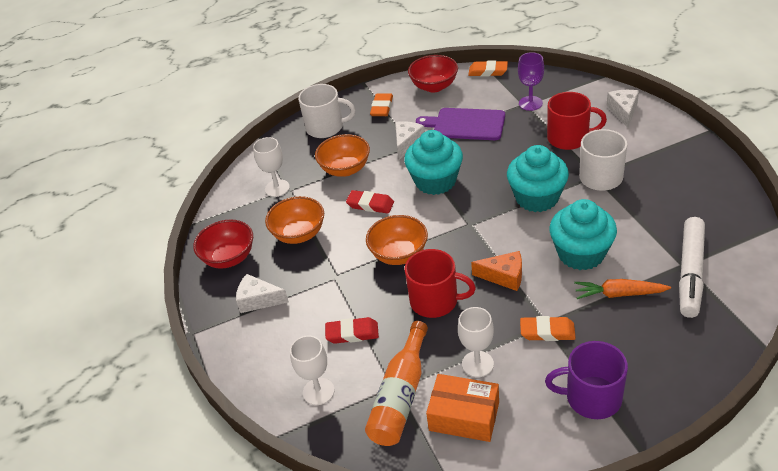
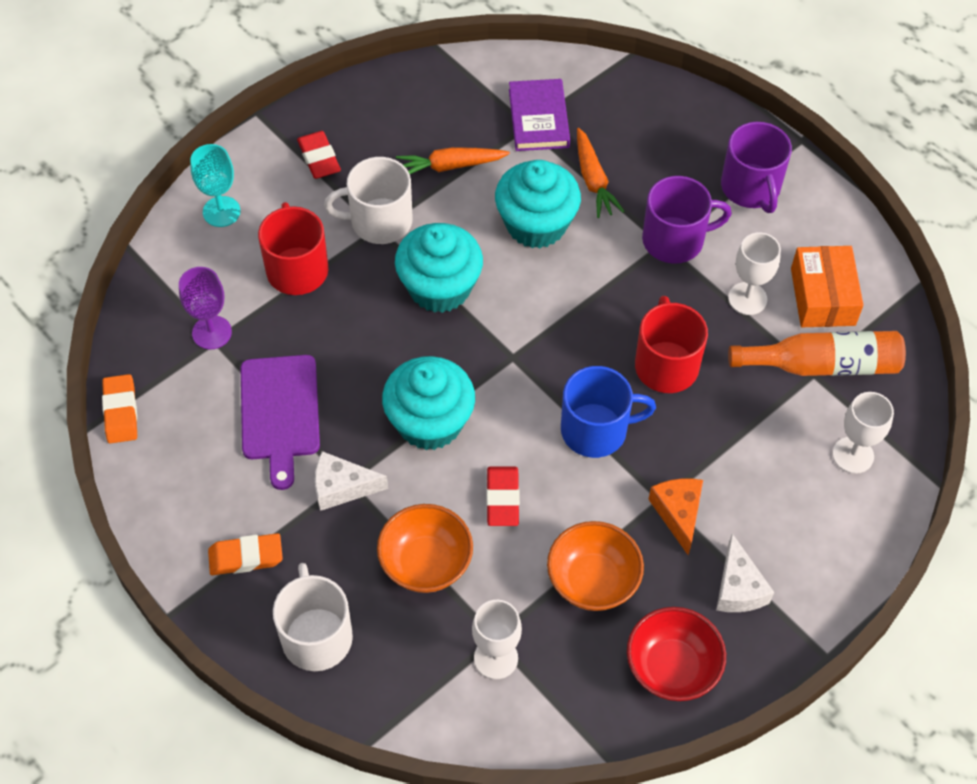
camera: 115 degrees left, 15 degrees up
(352, 333) = (752, 446): red eraser -> red eraser (319, 158)
(399, 254) = (596, 430): orange bowl -> blue mug
(434, 86) = (173, 487): red bowl -> none
(504, 276) = (600, 298): orange cheese -> orange cheese (678, 513)
(547, 331) = (675, 240): orange eraser -> purple mug
(623, 111) = (221, 211): white cheese -> turquoise goblet
(646, 216) = (450, 166): none -> orange carrot
(690, 273) = (538, 118): white marker -> purple book

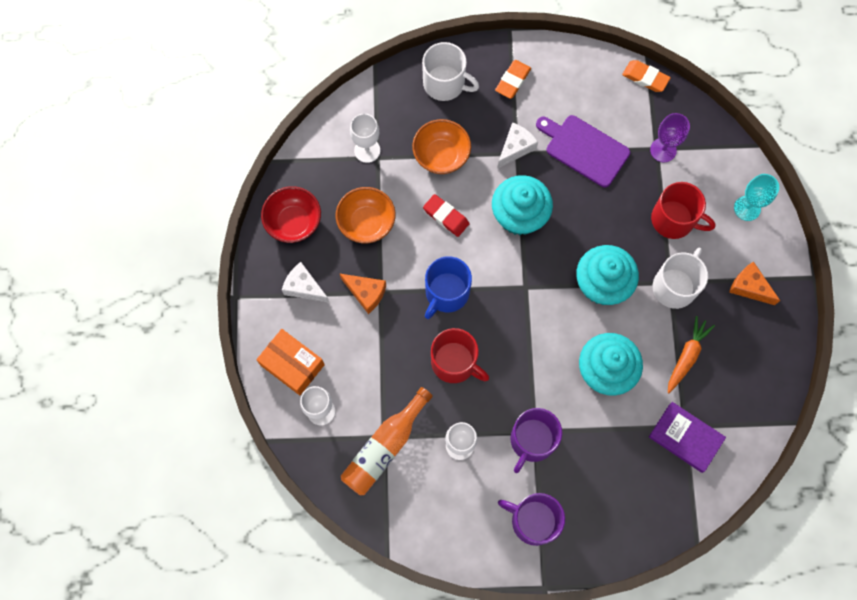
camera: 130 degrees right, 15 degrees up
(319, 158) = (749, 287): red eraser -> orange cheese
(593, 180) = (612, 430): orange carrot -> none
(823, 297) = (426, 490): orange box -> orange box (292, 365)

